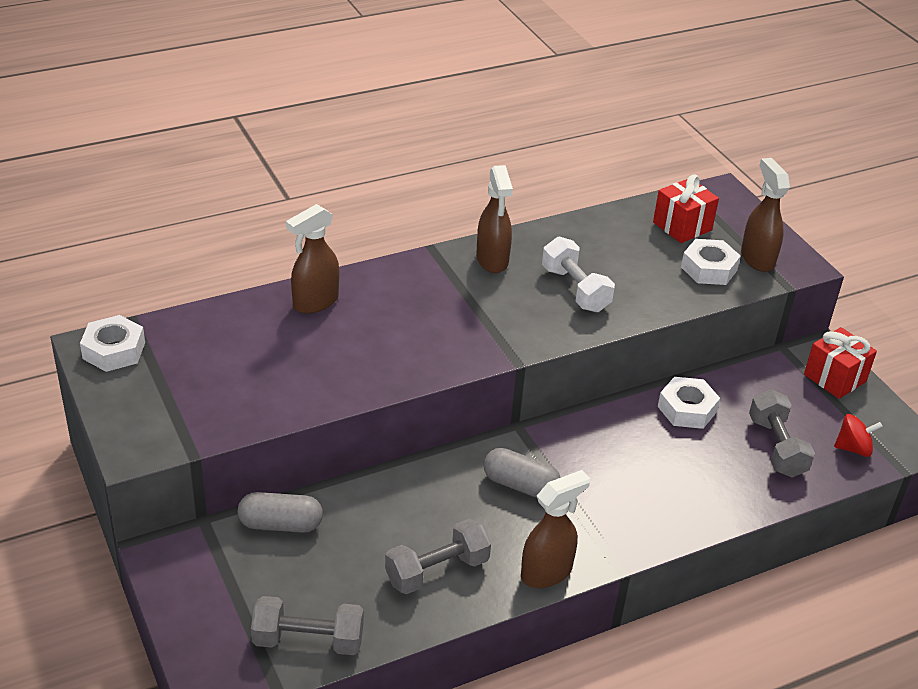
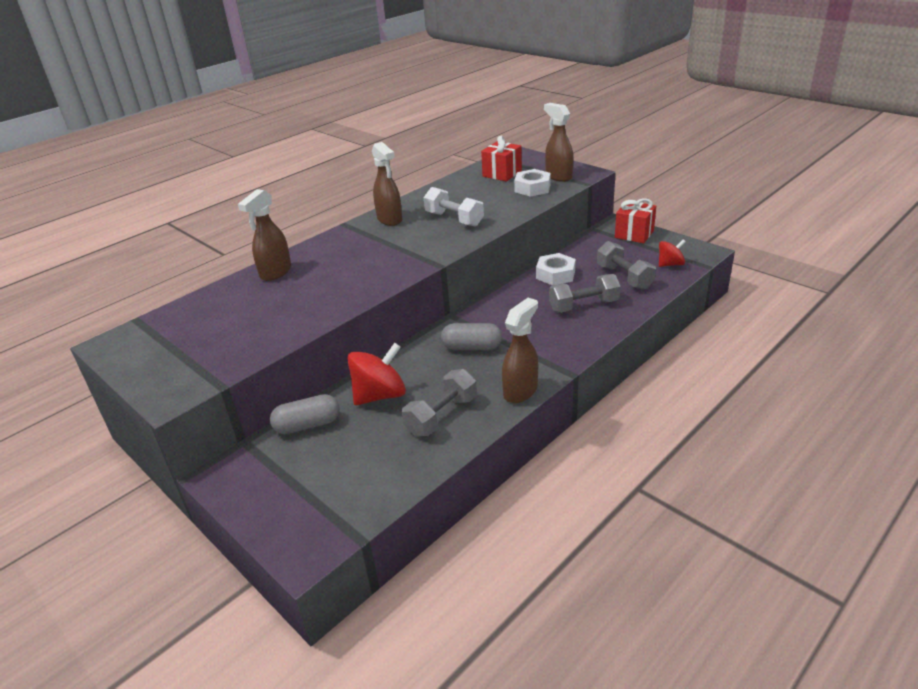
camera: 15 degrees left, 5 degrees down
(114, 350) = (128, 341): white nut -> none
(308, 640) = (366, 494): grey dumbbell -> grey dumbbell (583, 306)
(379, 514) = (380, 395): none -> red spinning top

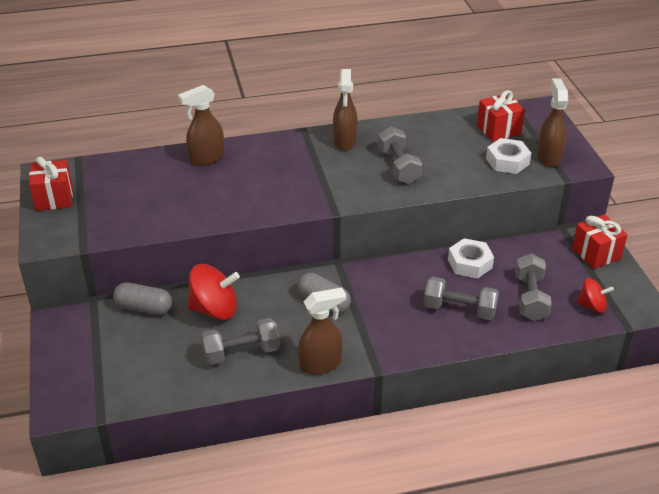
camera: 30 degrees right, 5 degrees up
(141, 359) = (54, 198): none -> red gift
(454, 219) = (398, 167): white dumbbell -> grey dumbbell

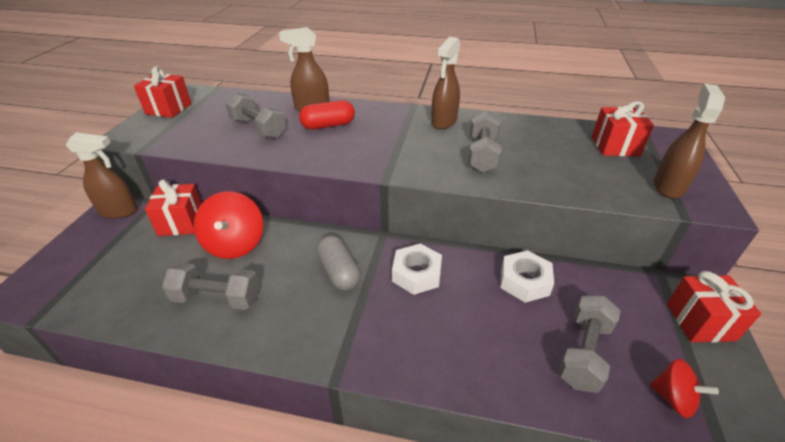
camera: 25 degrees right, 0 degrees up
(144, 308) = (181, 222): grey capsule -> red gift
(214, 309) = (235, 244): red spinning top -> red spinning top turned 60 degrees clockwise
(240, 173) = (328, 125): none -> red capsule
(321, 364) = (280, 345): brown spray bottle -> brown spray bottle (119, 211)
(459, 309) = (482, 335): grey dumbbell -> grey dumbbell (258, 128)
(507, 161) = (612, 178): white nut -> white nut (416, 274)

